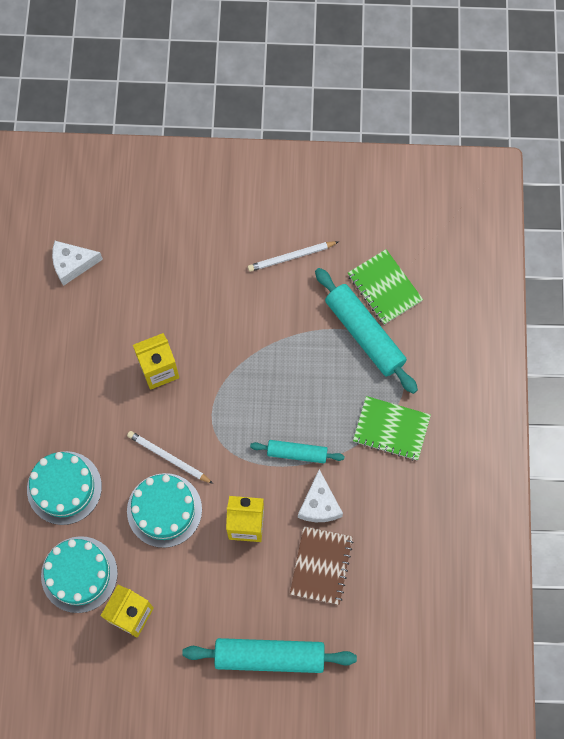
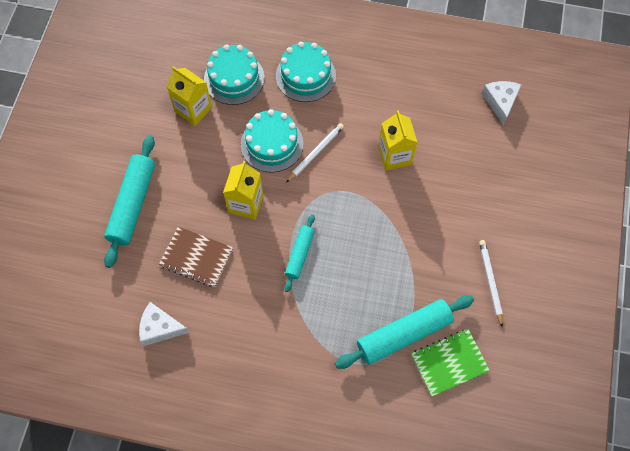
camera: 100 degrees right, 5 degrees down
(319, 504) = (250, 265): white cheese -> white cheese (160, 328)
(391, 429) = (306, 341): green notebook -> none

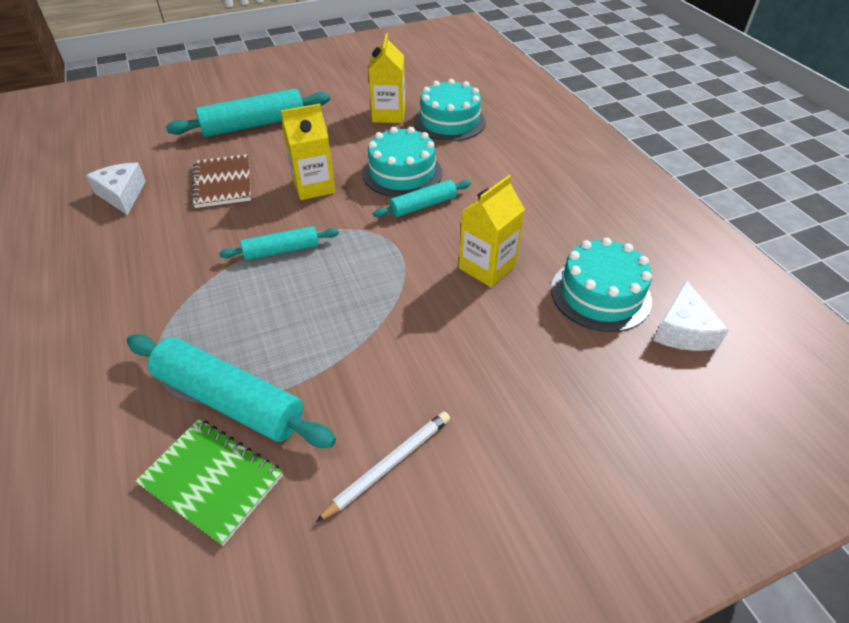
camera: 55 degrees right, 20 degrees down
(305, 76) = (507, 159): turquoise cake -> turquoise cake (600, 294)
(315, 153) = (423, 206): white pencil -> turquoise rolling pin
(500, 102) = (683, 330): white cheese -> white cheese turned 135 degrees clockwise

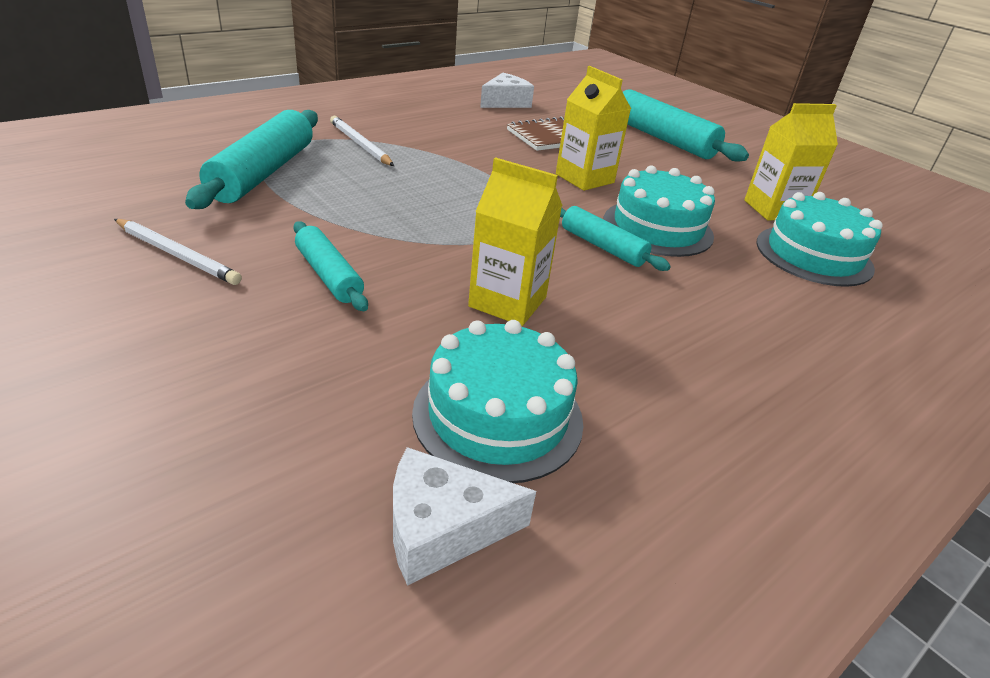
camera: 70 degrees right, 10 degrees down
(186, 317) = (360, 144): none -> white pencil
(212, 480) = (175, 176): green notebook -> none
(282, 250) = (469, 173): turquoise rolling pin -> turquoise rolling pin (328, 275)

